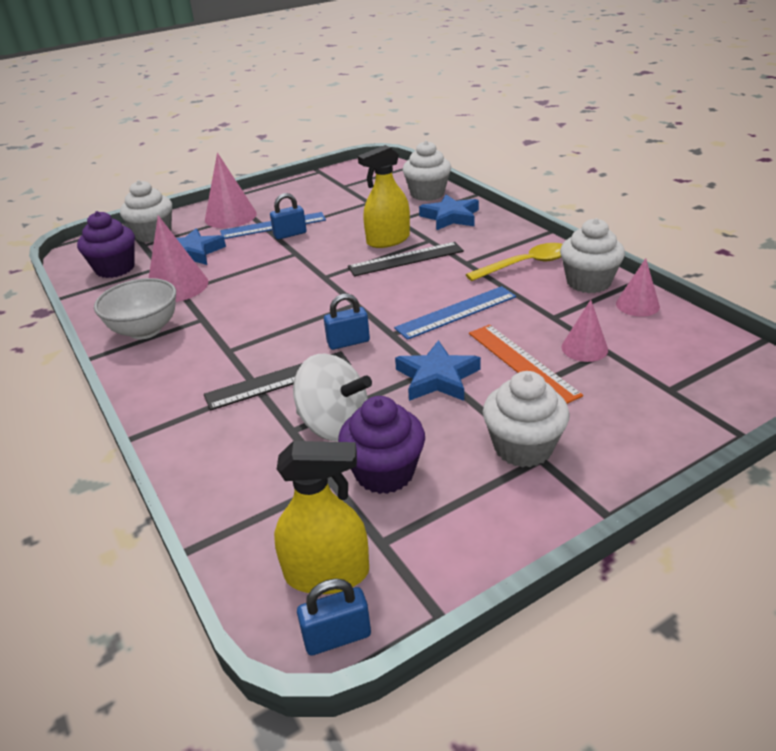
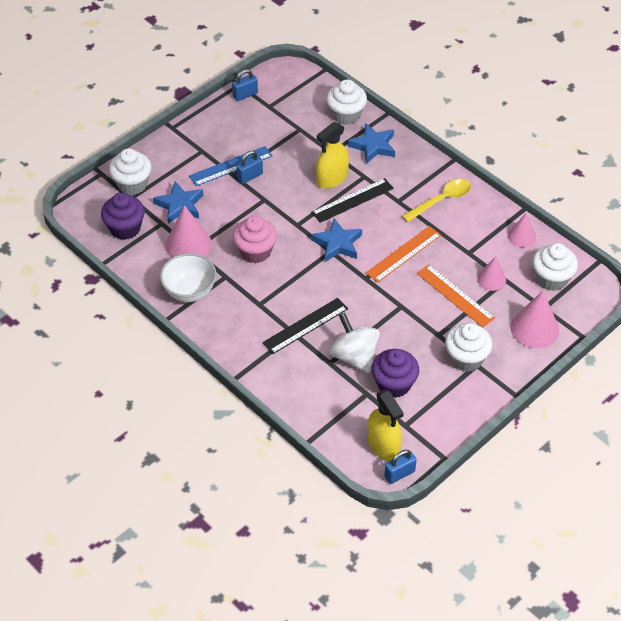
camera: 15 degrees left, 15 degrees up
(230, 216) = (187, 156): pink cone -> pink cone (534, 328)
(256, 297) = (255, 251): none -> pink cupcake
(327, 573) = (383, 445): yellow spray bottle -> yellow spray bottle turned 75 degrees clockwise
(334, 425) = (354, 356): white spinning top -> white spinning top turned 135 degrees counterclockwise
(348, 342) = (339, 289): blue padlock -> blue padlock (245, 95)
(437, 377) = (405, 313): blue star -> blue star (337, 243)
(456, 312) = (403, 254): blue ruler -> orange ruler
(588, 282) = (487, 216): white cupcake -> white cupcake (551, 279)

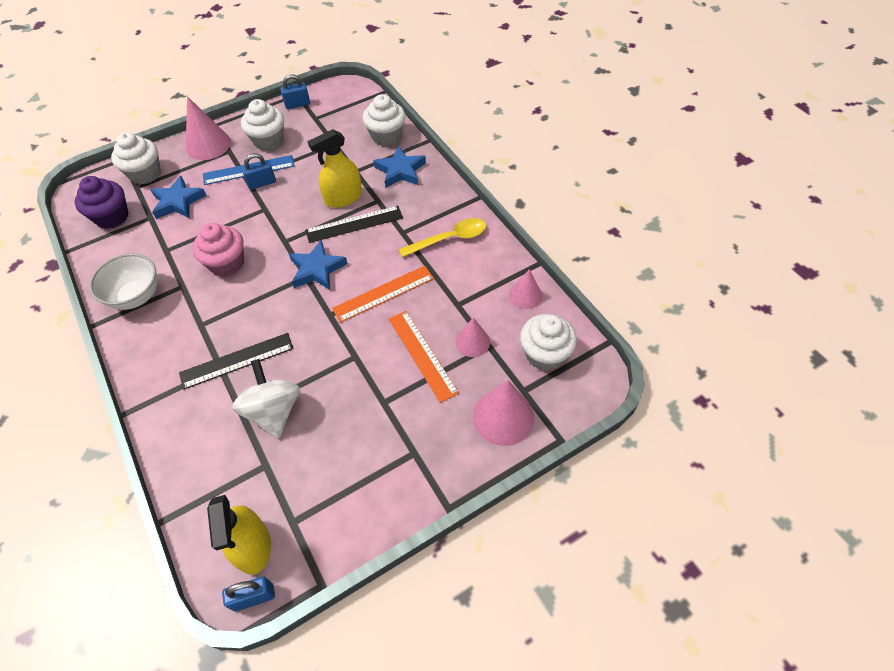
camera: 15 degrees right, 5 degrees up
(188, 244) = (163, 244): pink cone -> pink cone (208, 144)
(394, 384) = (303, 459): purple cupcake -> none
(466, 358) = (404, 441): white cupcake -> white cupcake (268, 141)

